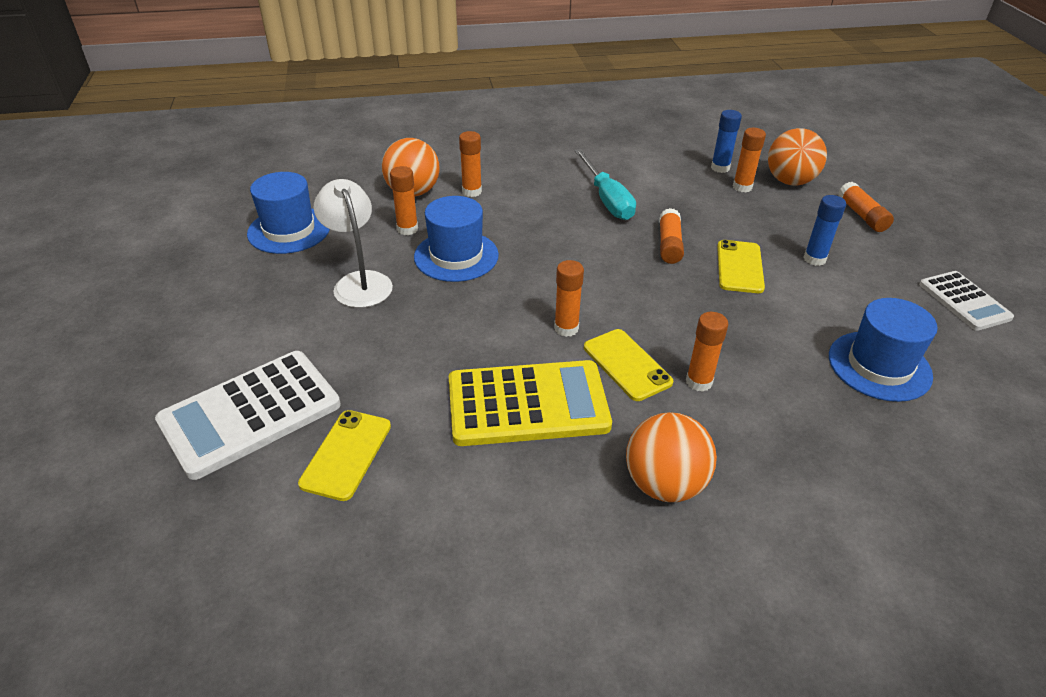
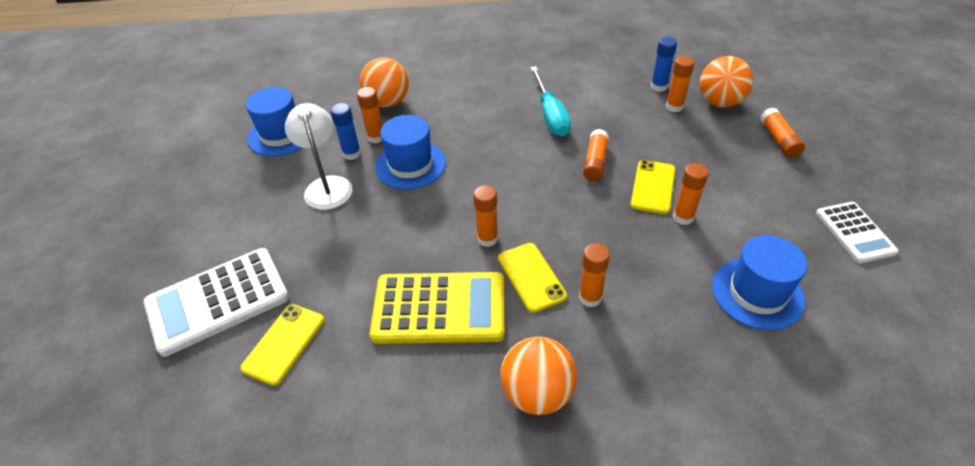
camera: 10 degrees right, 5 degrees up
(472, 191) = (437, 103): orange glue stick -> orange glue stick (683, 217)
(814, 259) = (723, 182): blue glue stick -> blue glue stick (352, 154)

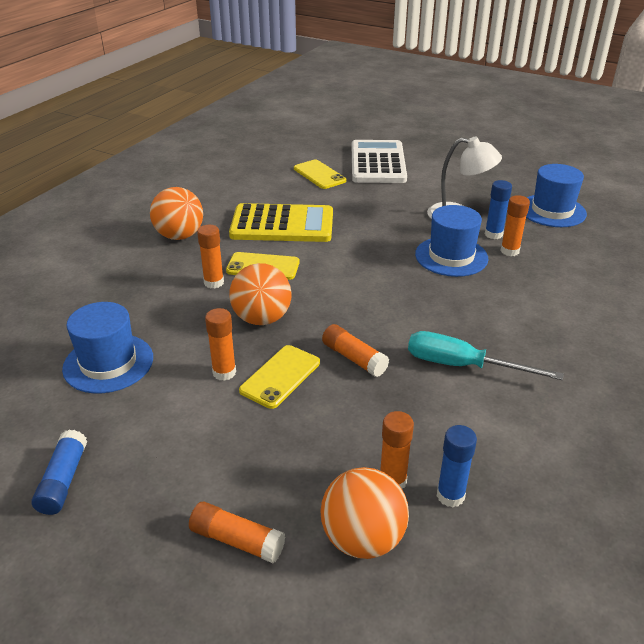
camera: 120 degrees right, 10 degrees down
(388, 102) = (569, 272): orange ball -> orange ball (262, 318)
(439, 308) = (282, 225): yellow calculator -> yellow calculator turned 120 degrees counterclockwise
(487, 239) = (322, 262): orange glue stick -> none
(653, 187) = (280, 376): yellow phone -> yellow phone turned 75 degrees clockwise
(854, 232) = (63, 480): white calculator -> blue glue stick

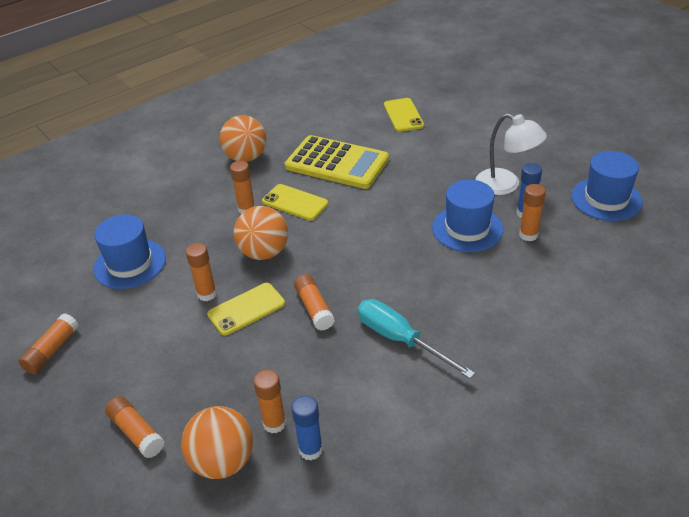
camera: 25 degrees right, 5 degrees up
(63, 480) = (52, 350): blue glue stick -> orange glue stick
(378, 163) = (467, 111): white calculator -> none

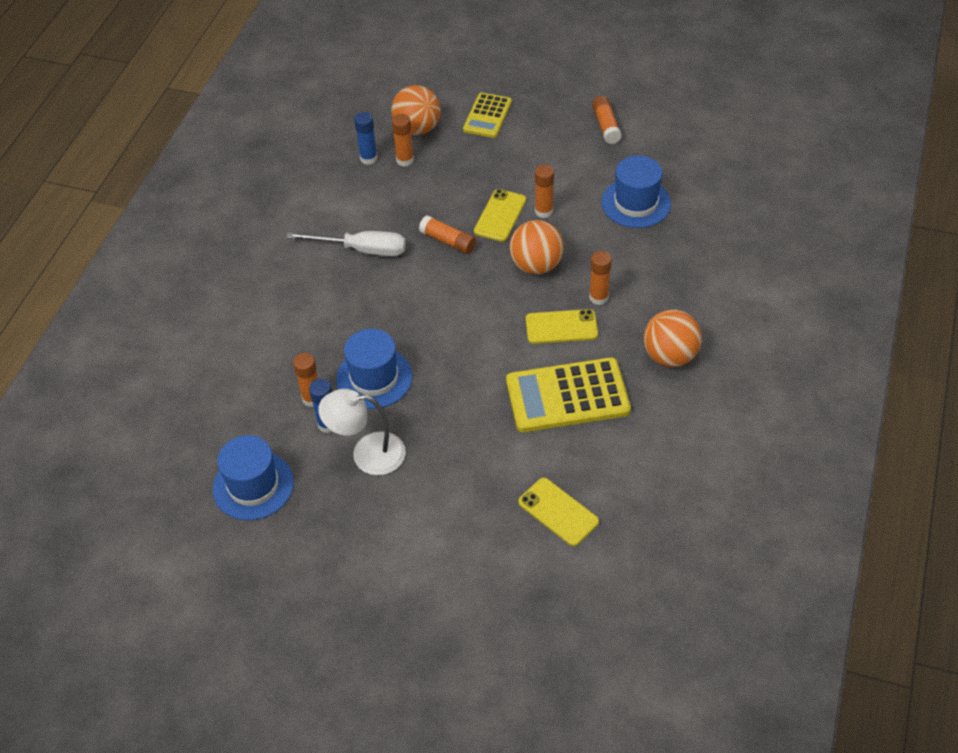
camera: 145 degrees right, 10 degrees up
(136, 432) = (487, 116): orange glue stick -> yellow calculator
(400, 339) = (362, 250): turquoise screwdriver -> white screwdriver

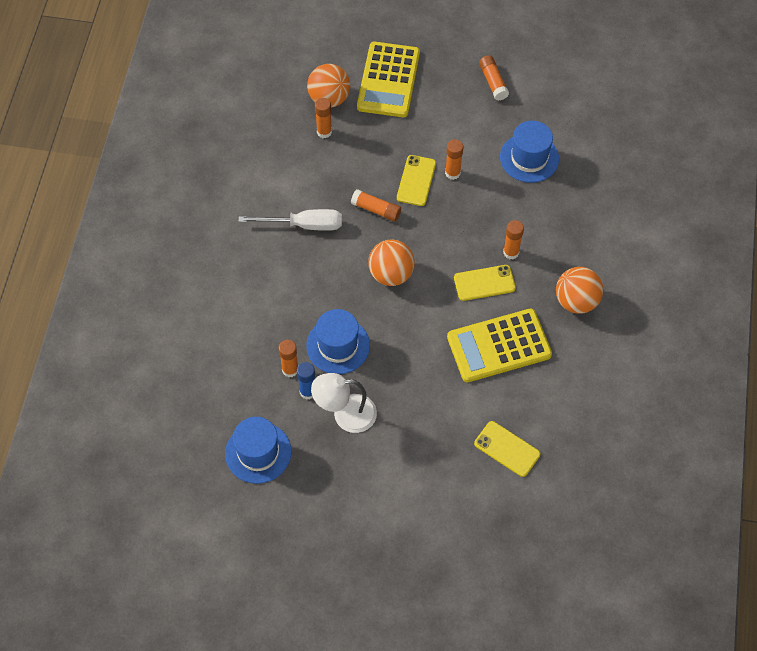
camera: 10 degrees left, 10 degrees up
(368, 158) = (292, 133): blue glue stick -> none
(487, 116) = (388, 80): yellow calculator -> yellow calculator, size x1.67
(536, 265) = (454, 226): orange ball -> orange ball (391, 274)

